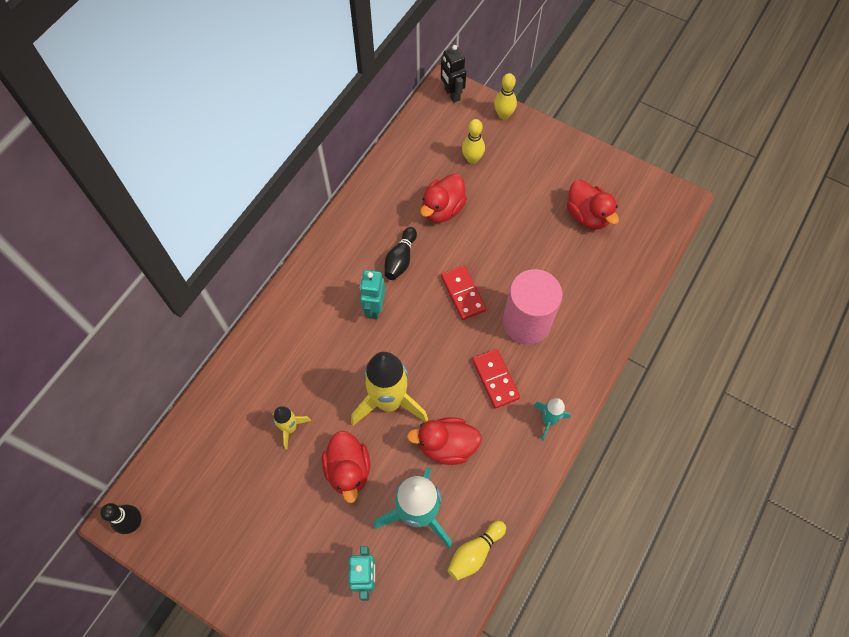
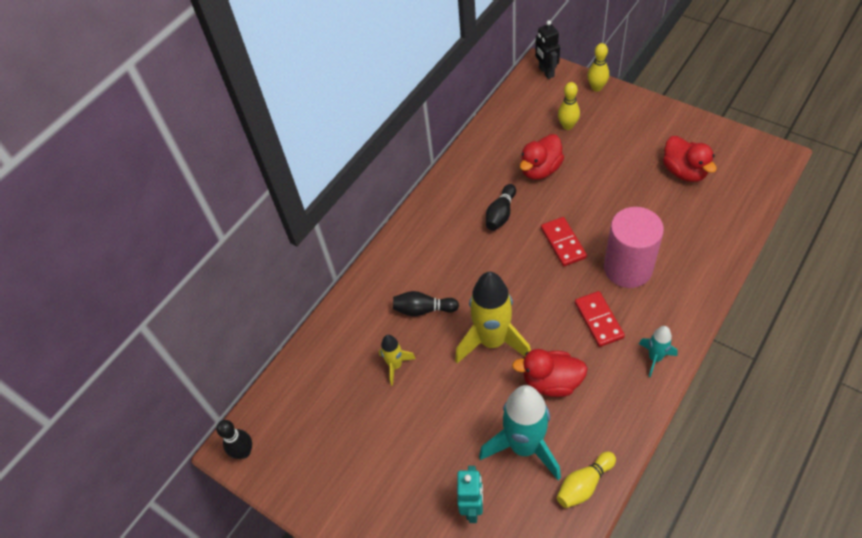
camera: 10 degrees right, 10 degrees down
(319, 366) = (423, 309): none -> black bowling pin
(348, 470) = (453, 404): red duck -> none
(374, 308) = (476, 257): turquoise robot -> none

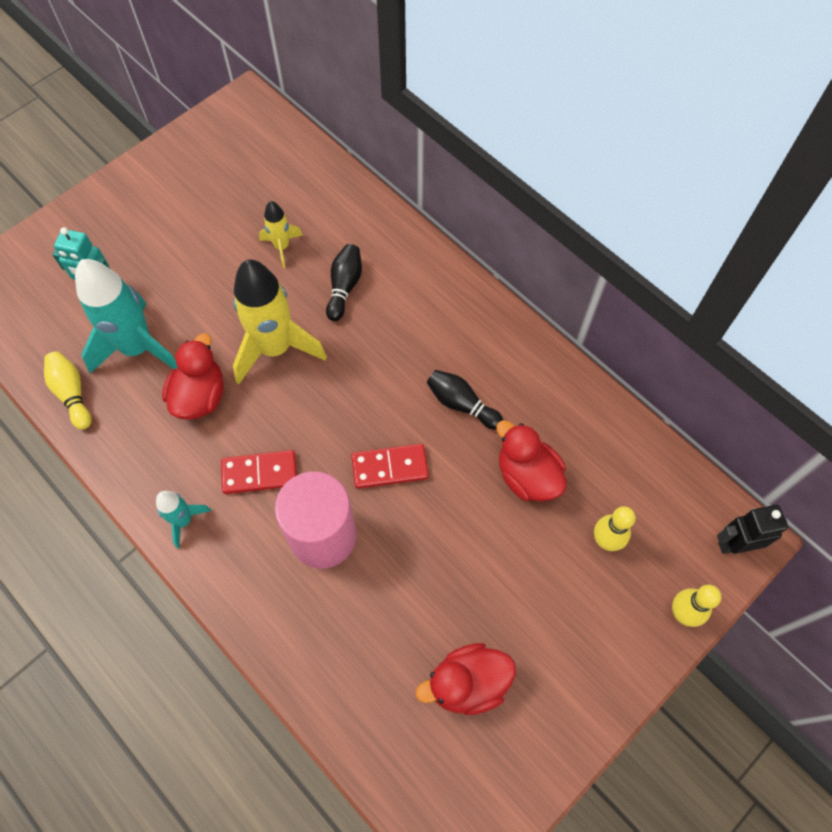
camera: 95 degrees right, 10 degrees up
(244, 452) = (238, 108): black bowling pin -> none

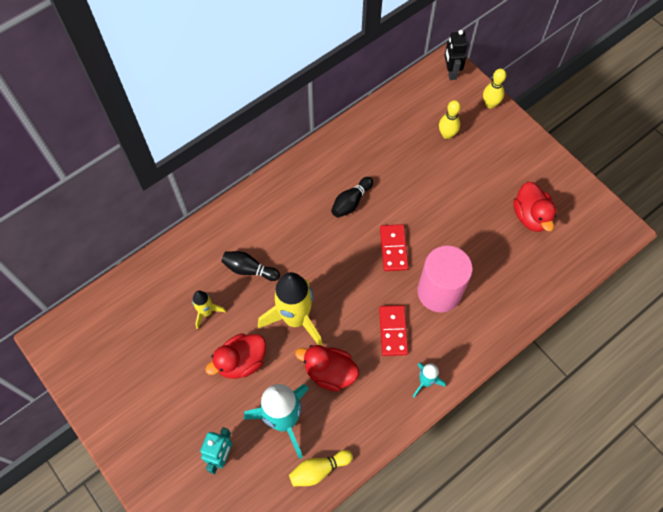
camera: 85 degrees left, 0 degrees up
(527, 476) = (404, 170): red duck -> red duck (241, 362)

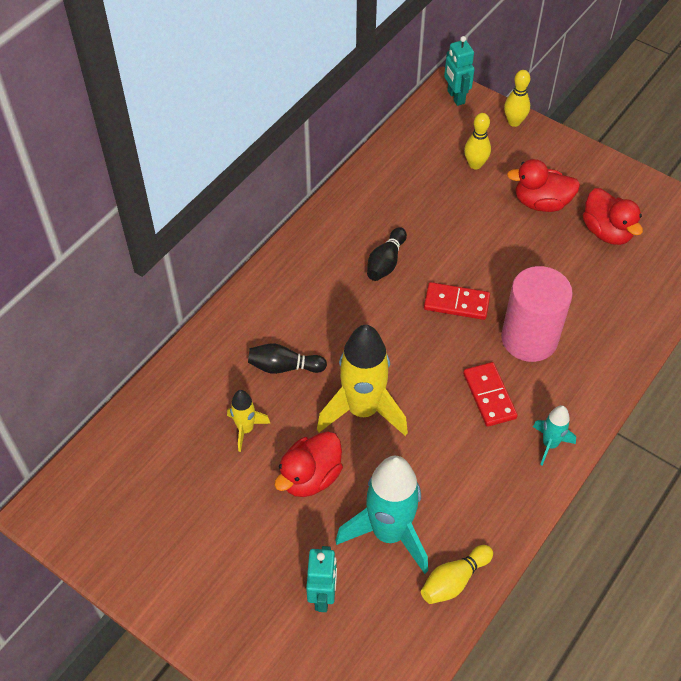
camera: 15 degrees left, 10 degrees down
(329, 372) = (427, 462): red duck -> red duck (541, 203)
(393, 248) = (456, 303): red domino -> red domino turned 60 degrees counterclockwise
(451, 72) = (455, 97): black robot -> turquoise robot

